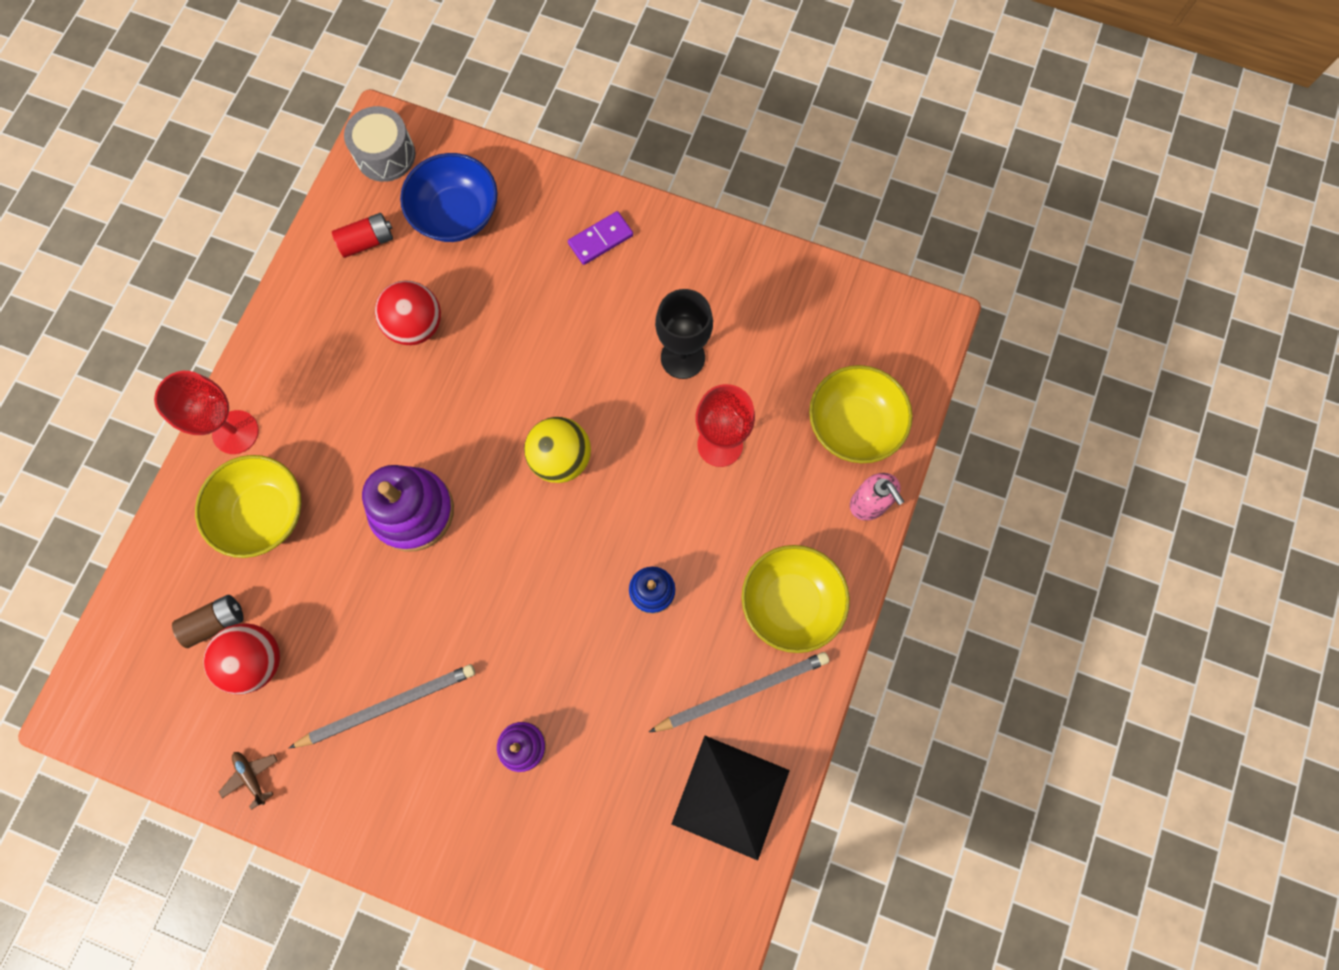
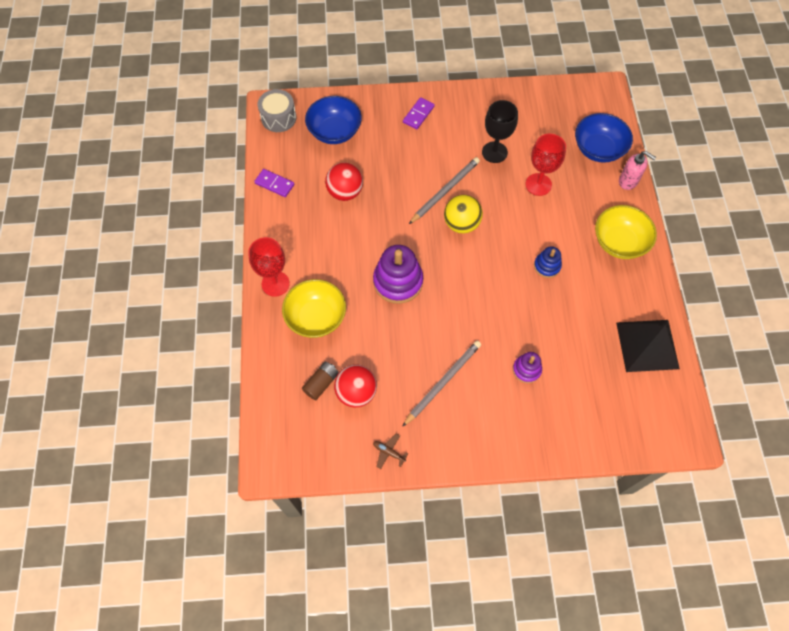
camera: 25 degrees left, 10 degrees down
(320, 266) = (274, 184): none -> purple domino
(367, 241) = (293, 162): red battery -> none
(742, 692) = (622, 293): grey pencil -> grey pencil (445, 191)
(853, 425) = (598, 149): yellow bowl -> blue bowl

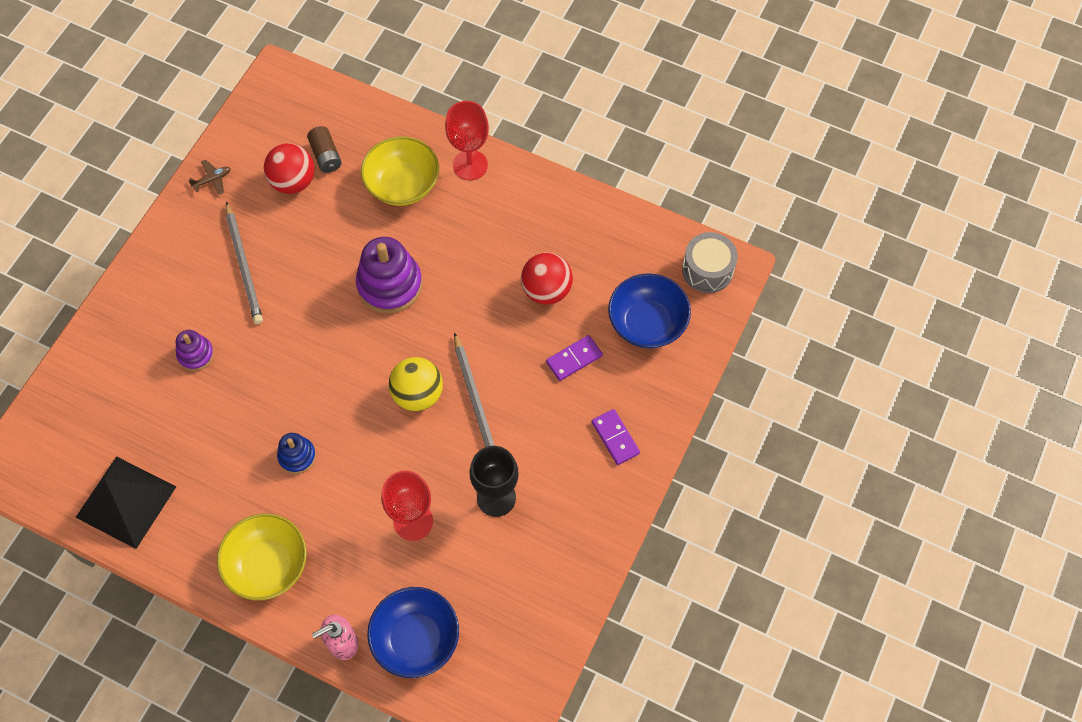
camera: 120 degrees right, 0 degrees up
(274, 184) = (606, 221): purple domino -> purple domino (574, 359)

